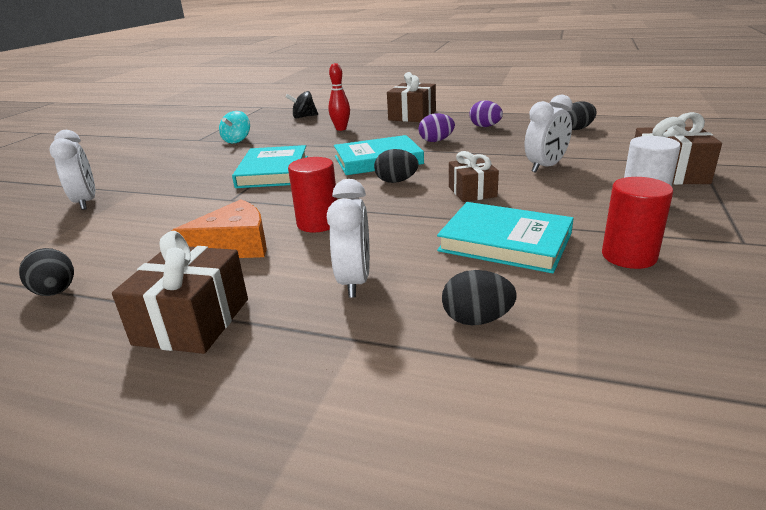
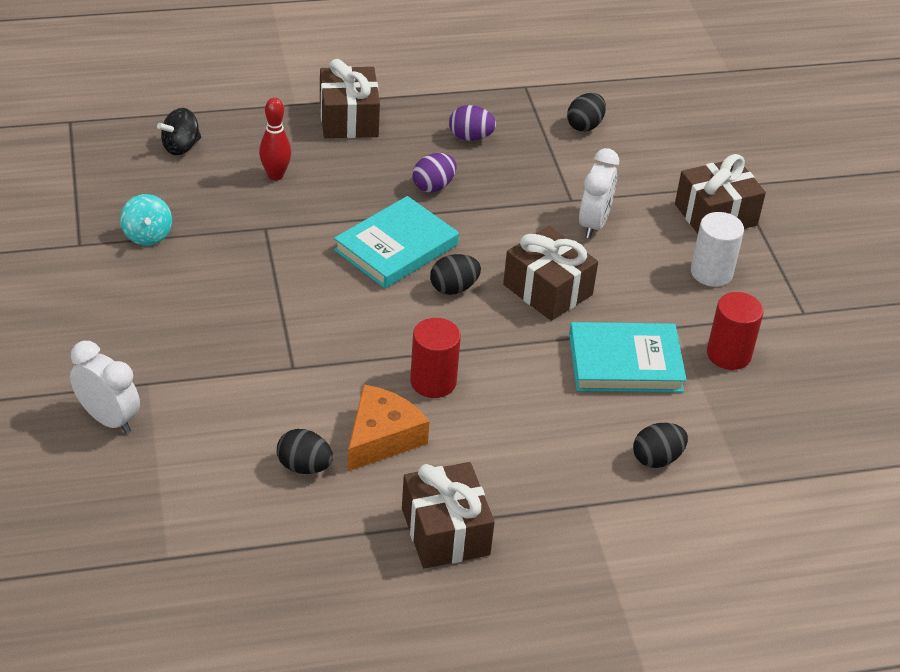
camera: 35 degrees left, 15 degrees up
(55, 292) = (277, 545): black egg -> black egg (304, 466)
(273, 171) = (285, 300): turquoise book -> none
(354, 281) = (536, 448): white clock -> none
(472, 192) = (547, 290): brown gift -> brown gift, size x1.50

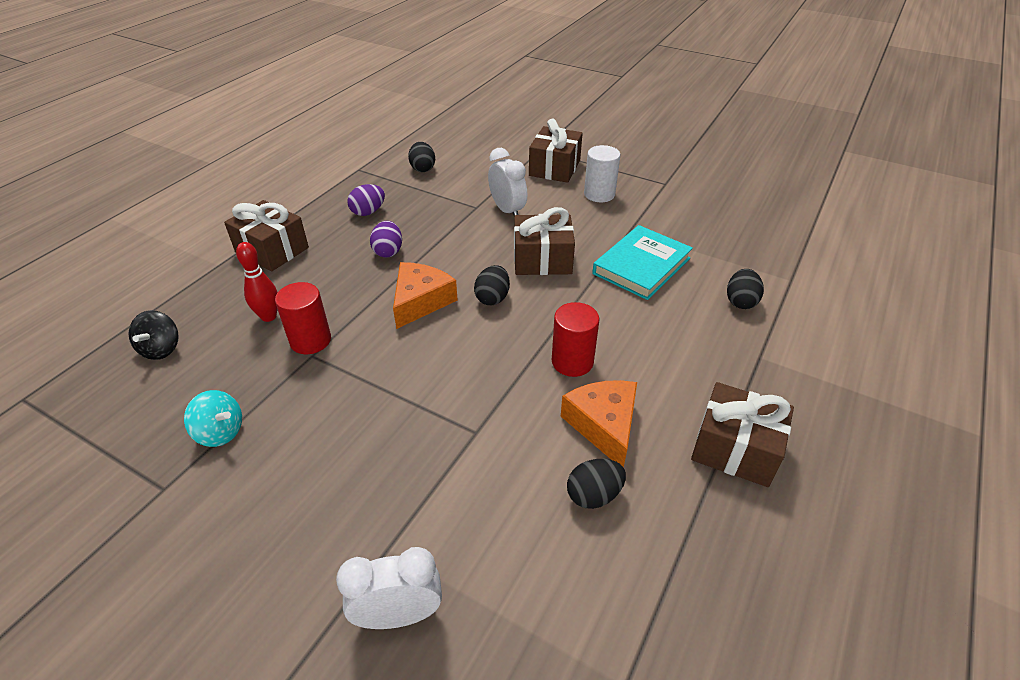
camera: 45 degrees left, 0 degrees up
(396, 247) = (421, 301): turquoise book -> orange cheese
(728, 354) = (673, 225): red cylinder -> red cylinder (310, 340)

